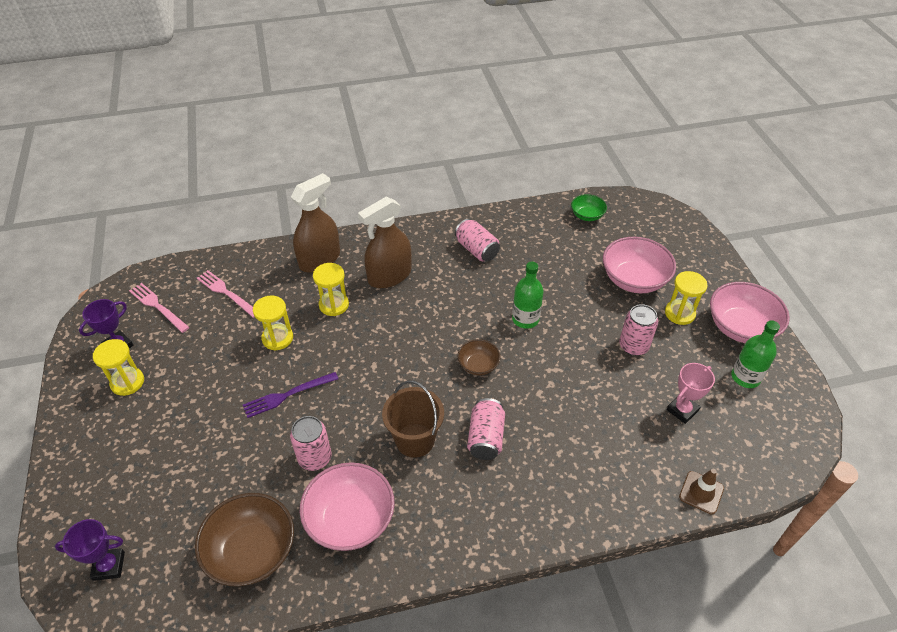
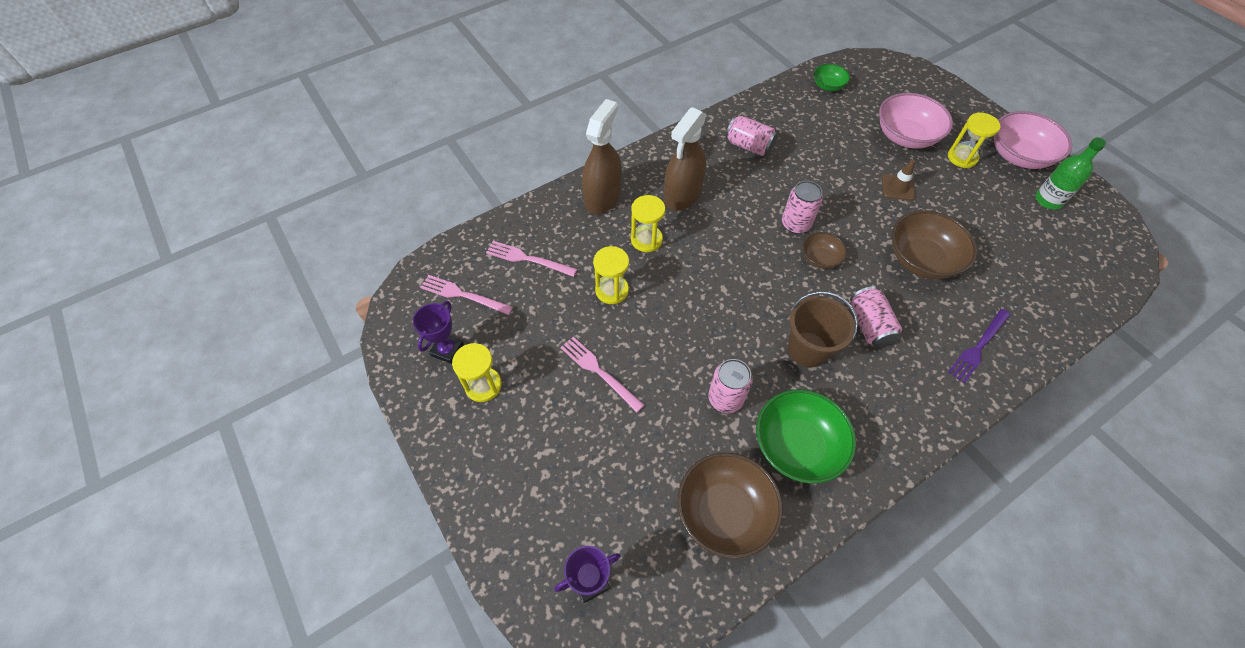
camera: 20 degrees left, 10 degrees up
(224, 401) = (599, 371): none -> pink fork
(287, 395) = (659, 345): purple fork -> purple fork (978, 347)
(350, 519) = (797, 446): pink bowl -> green bowl
(525, 319) = (834, 201): green bottle -> none
(575, 395) = (921, 260): none -> brown bowl
(633, 346) = (942, 199): pink can -> pink can (795, 224)
(682, 410) = (1016, 246): pink trophy -> none
(701, 492) = (1075, 314): brown traffic cone -> brown traffic cone (898, 187)

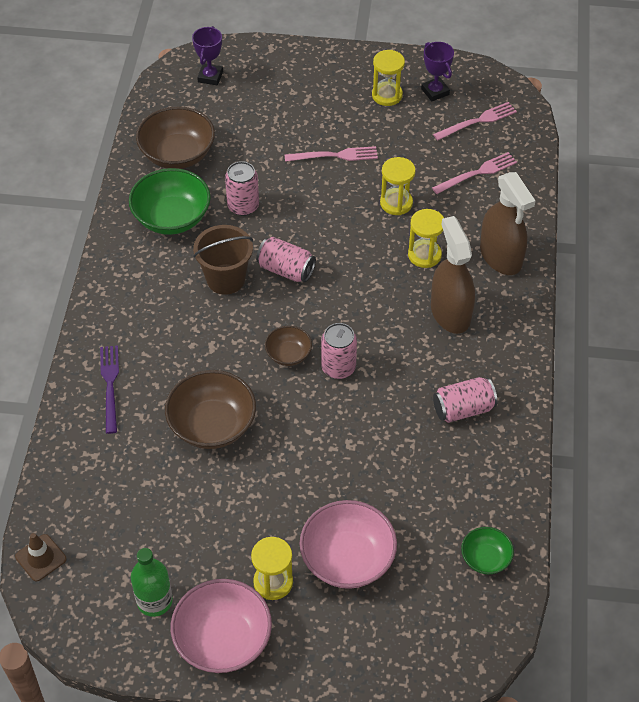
camera: 130 degrees right, 5 degrees down
(869, 325) = (201, 333): pink can -> pink can (286, 270)
(898, 187) = (296, 485): brown traffic cone -> brown traffic cone (41, 558)

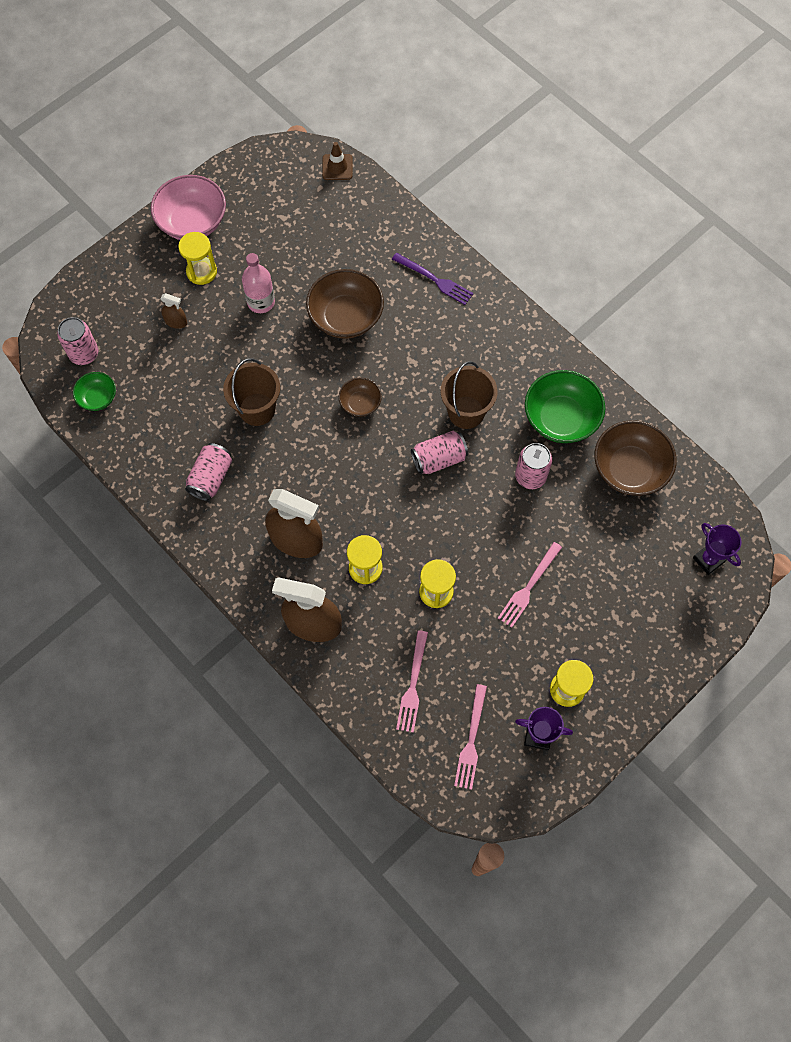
camera: 130 degrees right, 15 degrees up
(154, 601) = (251, 205): green bottle -> none
(259, 504) = (261, 302): none -> pink bottle
(338, 367) = (319, 426): pink can -> pink can (84, 354)
(347, 559) = (176, 322): pink bowl -> brown spray bottle
(368, 424) = (257, 409): none -> brown bucket

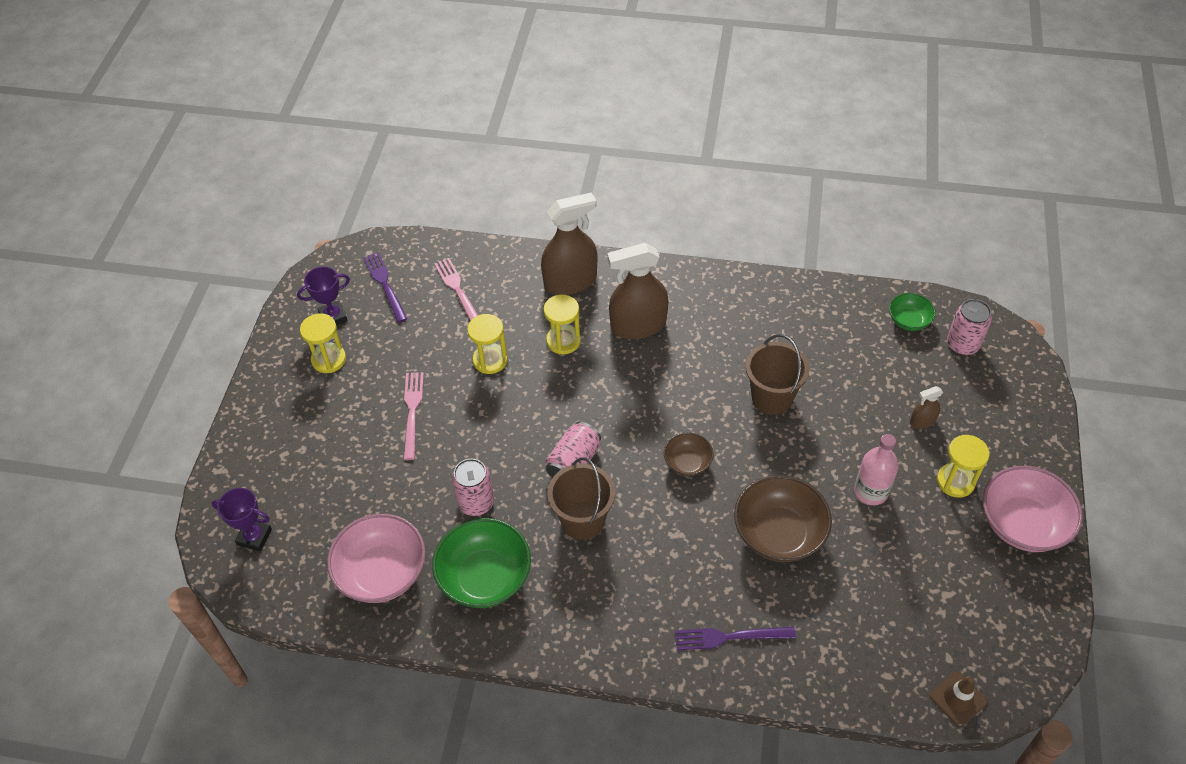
camera: 145 degrees right, 15 degrees down
(211, 478) = (752, 324): pink can -> none
(471, 740) = (385, 284): pink fork -> purple fork
(629, 469) = (382, 572): brown bowl -> pink bowl

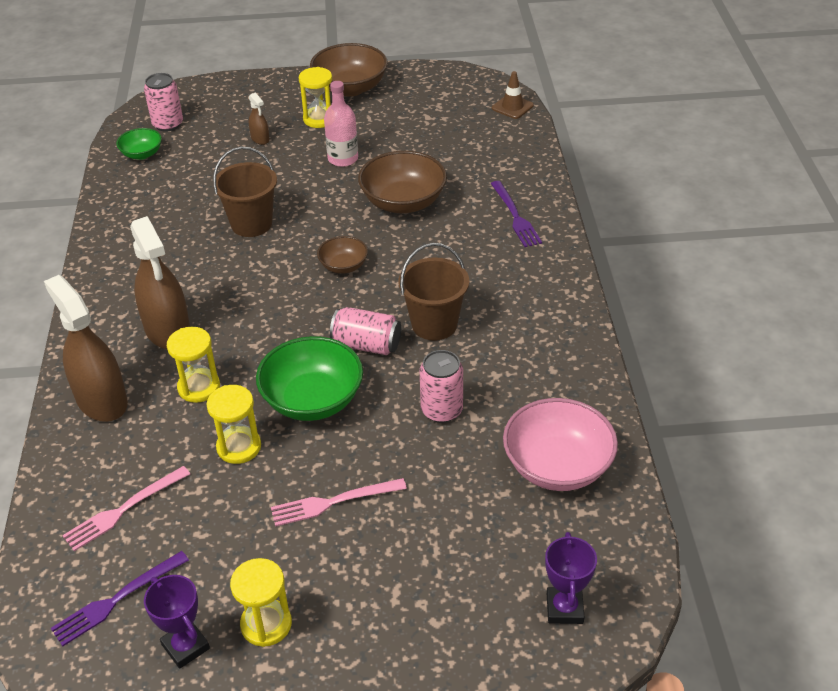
camera: 105 degrees left, 10 degrees down
(485, 577) = (526, 381): green bowl -> green bowl (312, 400)
(1022, 524) = (350, 88): pink bowl -> brown bowl

